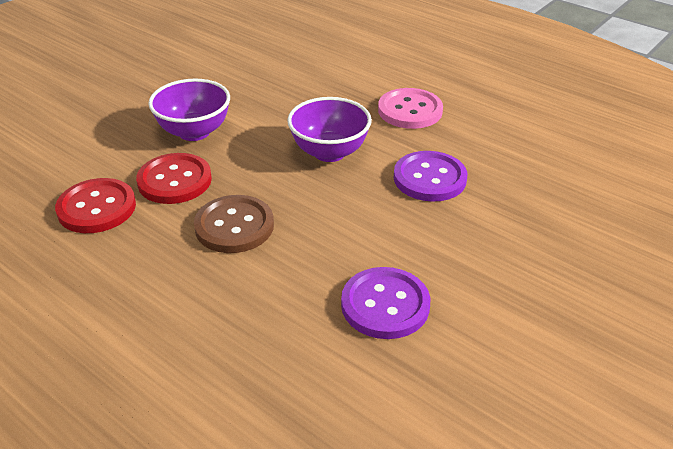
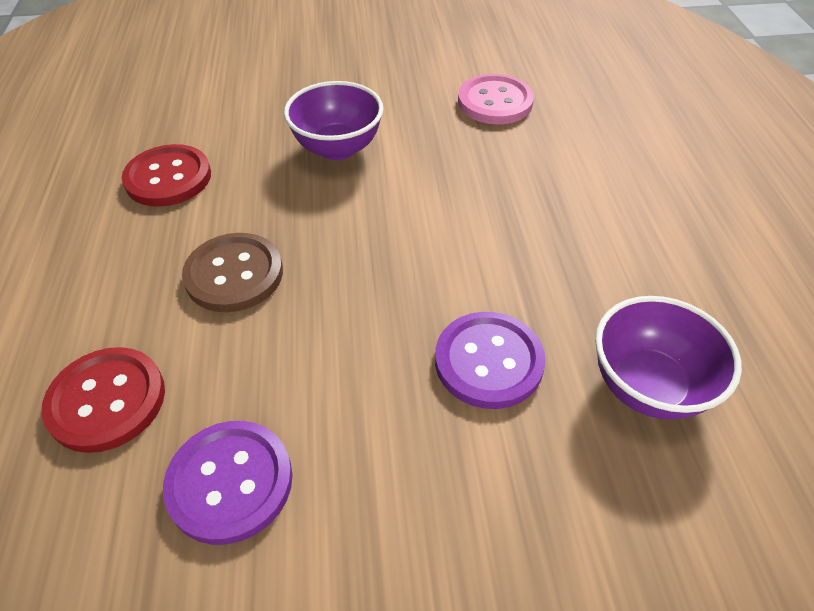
camera: 45 degrees right, 10 degrees up
(174, 181) = (255, 190): red button -> red button (107, 401)
(329, 152) = (426, 252): purple bowl -> purple bowl (647, 386)
(410, 111) = (585, 256): pink button -> pink button (495, 102)

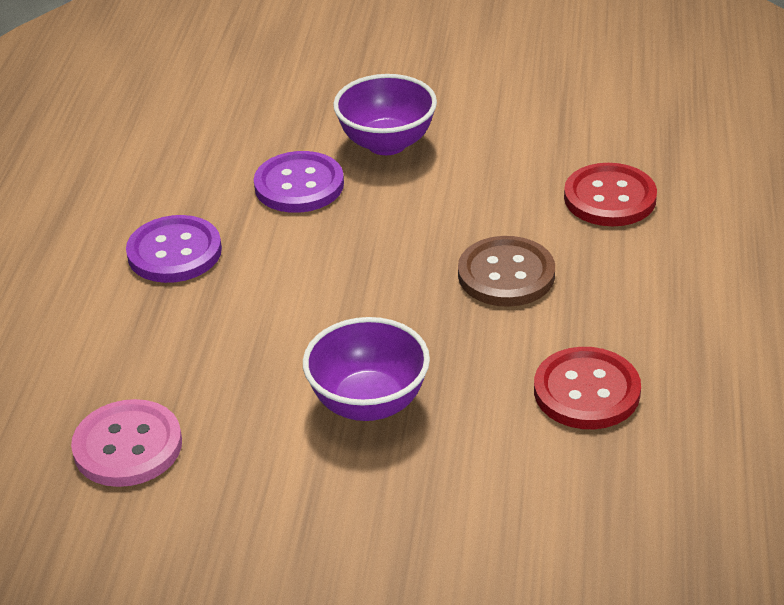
camera: 165 degrees left, 10 degrees down
(230, 482) = (511, 146): purple button -> purple button (174, 252)
(647, 386) = (188, 158): purple bowl -> purple bowl (387, 143)

